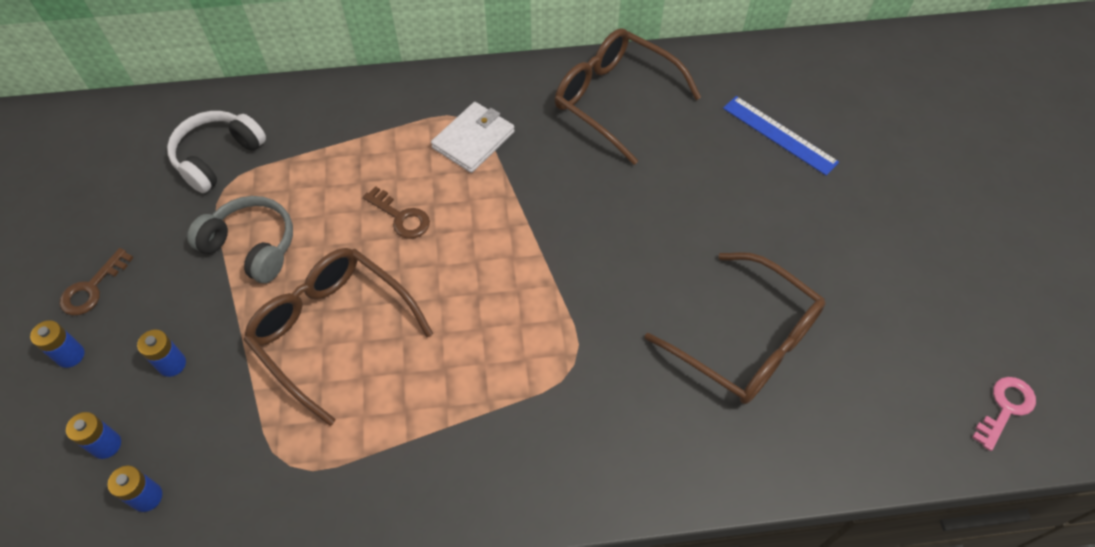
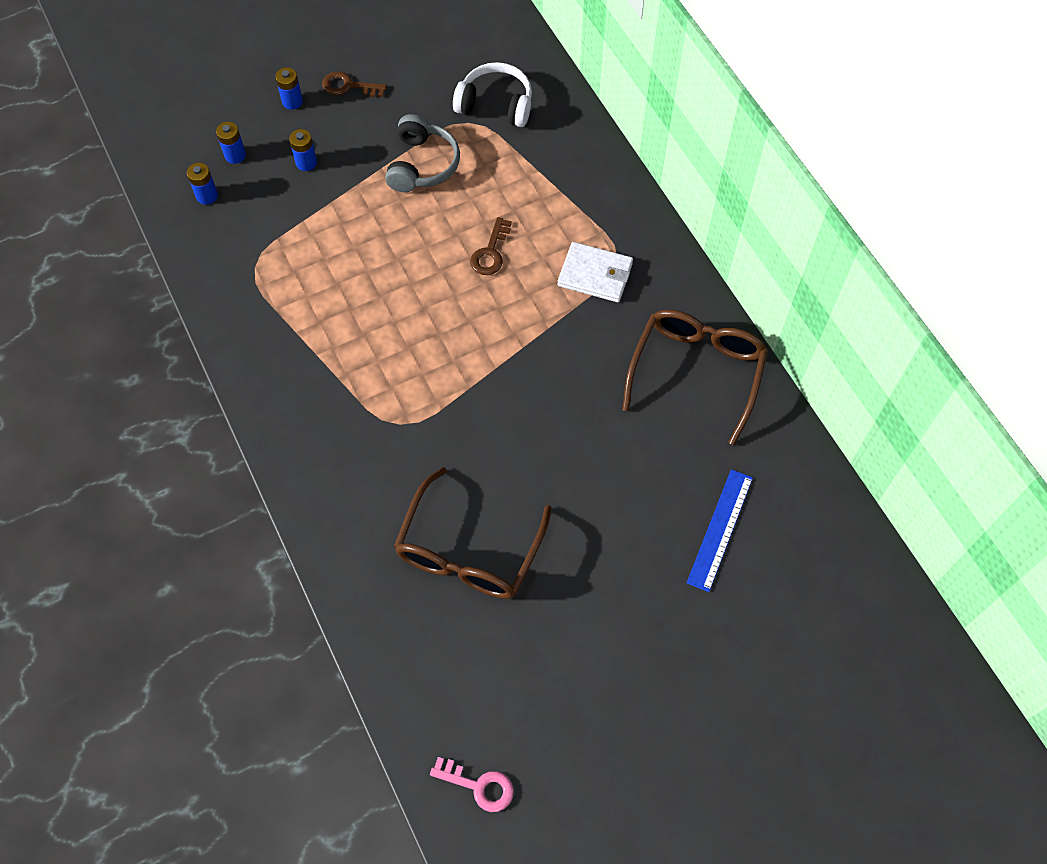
camera: 70 degrees right, 5 degrees up
(332, 330) = (368, 248): brown glasses -> none

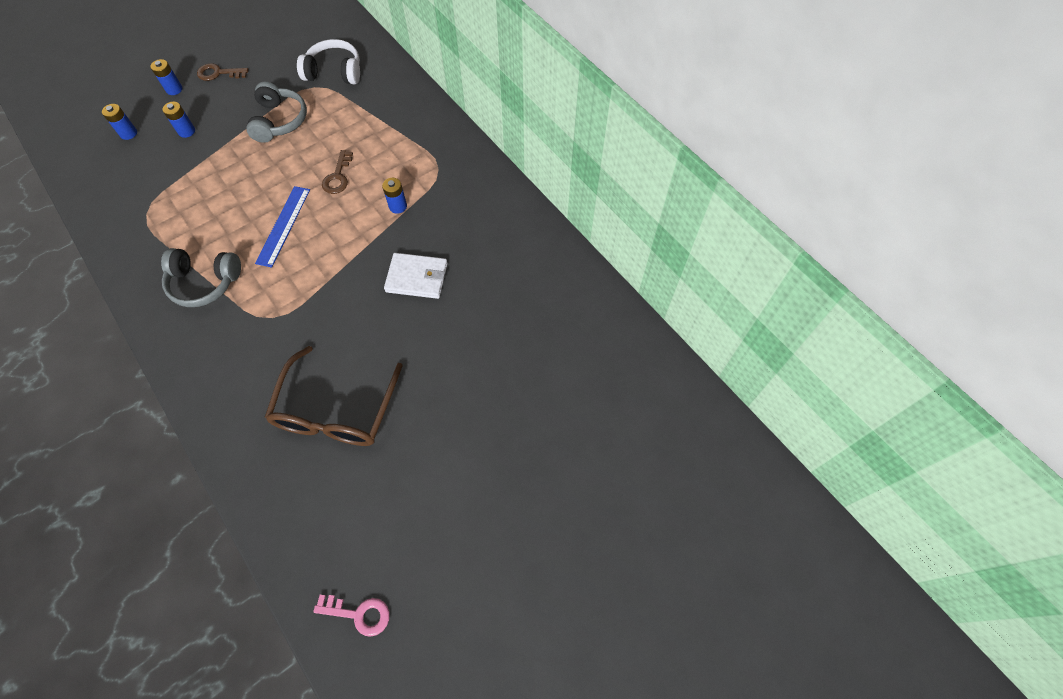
camera: 10 degrees left, 0 degrees up
(207, 196) = (105, 166): blue battery -> blue battery (398, 206)
(322, 367) = (204, 283): none -> grey headphones
(595, 274) = (422, 181): white wallet -> white wallet (417, 277)
(696, 372) = (509, 242): brown glasses -> none
(720, 529) = (542, 360): blue ruler -> blue ruler (283, 225)

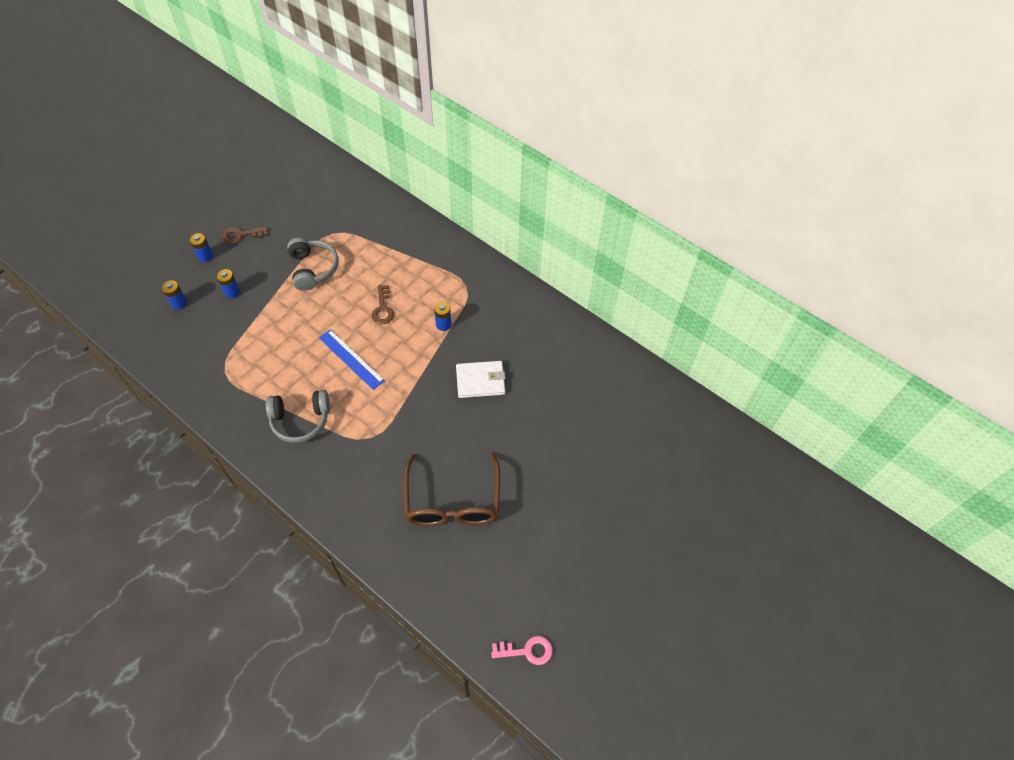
camera: 15 degrees left, 5 degrees down
(283, 225) = (351, 359): blue ruler -> blue ruler turned 45 degrees counterclockwise
(334, 72) = (345, 217): white headphones -> none

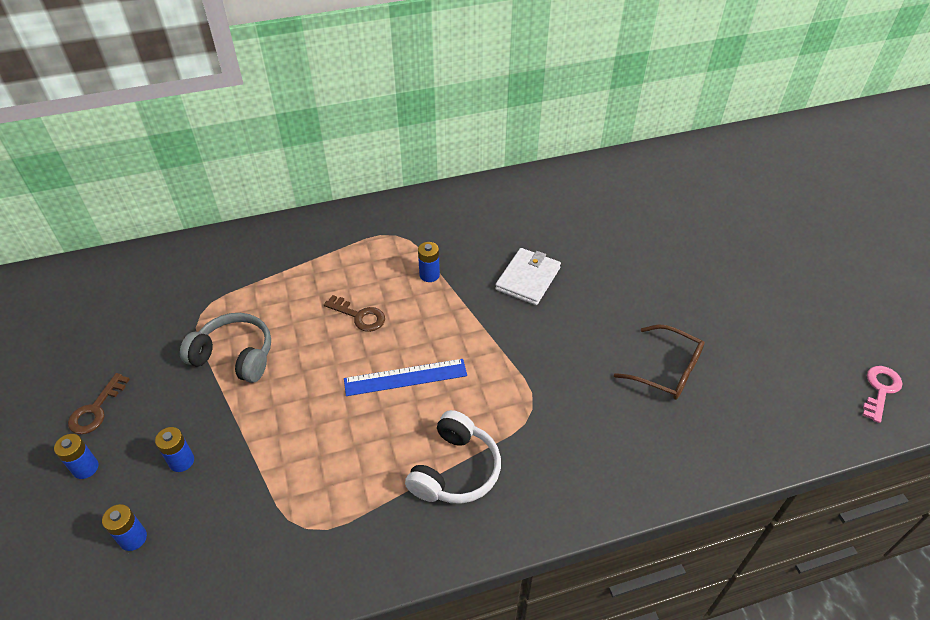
camera: 55 degrees left, 10 degrees down
(300, 420) = (455, 470): grey headphones -> white headphones
(452, 501) = (667, 370): brown glasses -> brown glasses, size x0.66

